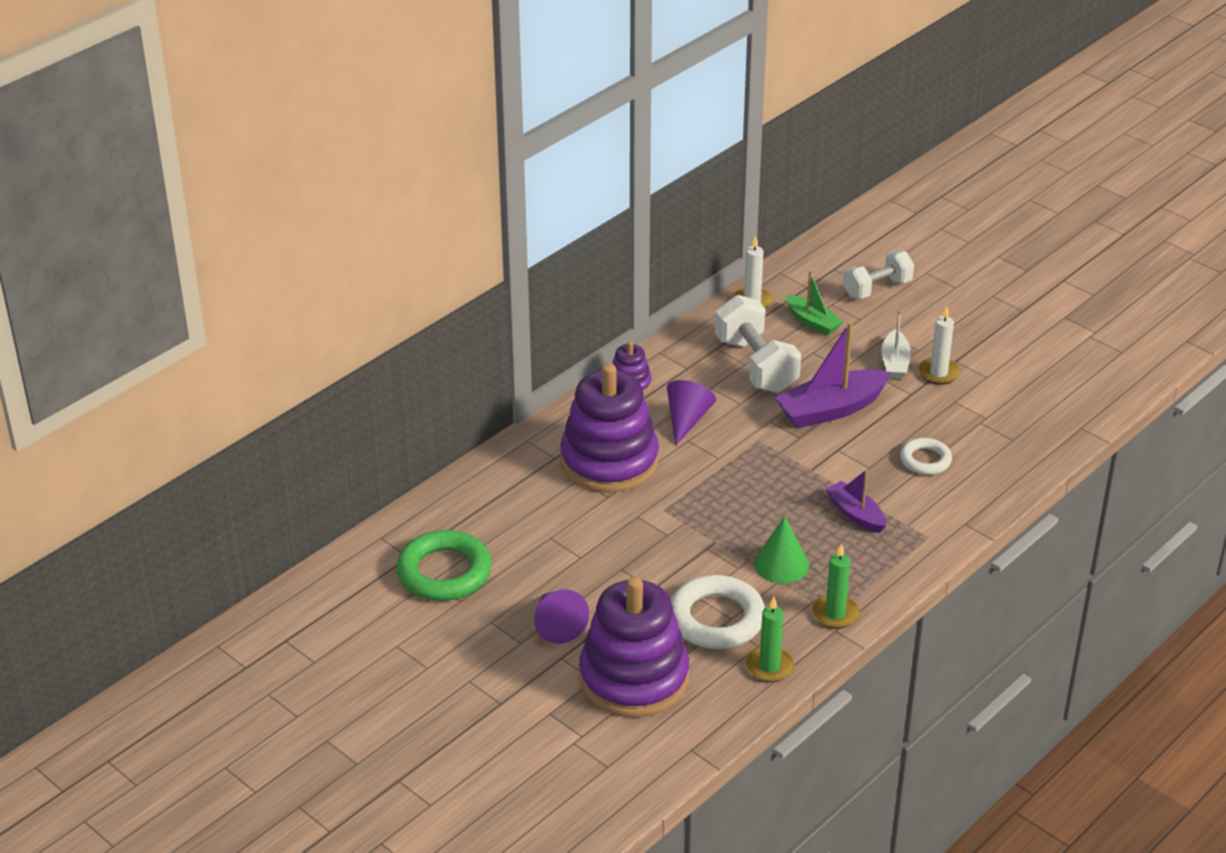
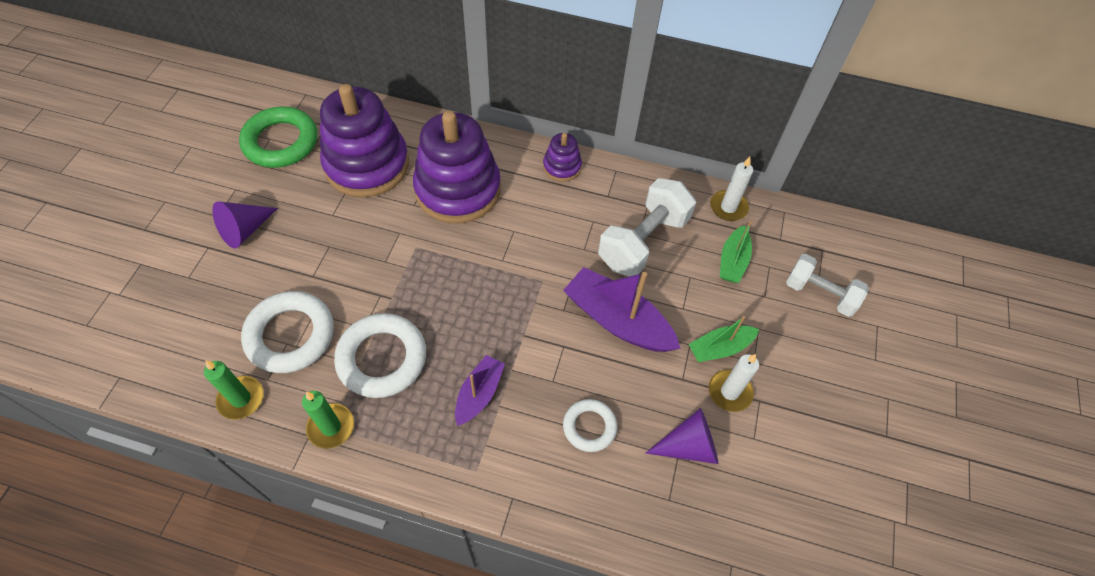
camera: 60 degrees right, 20 degrees up
(634, 678) = (197, 304): purple stacking toy -> purple stacking toy (367, 165)
(687, 420) = (539, 220): purple cone -> purple cone (688, 446)
(781, 564) = (382, 358): green cone -> white ring
(895, 362) = (720, 348): white boat -> green boat

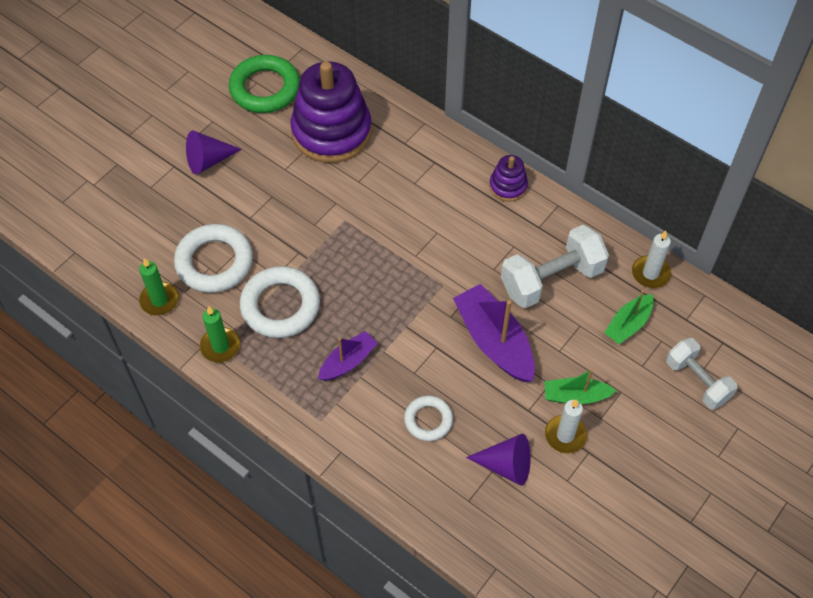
camera: 25 degrees right, 0 degrees up
(458, 189) = (403, 179): purple stacking toy -> none

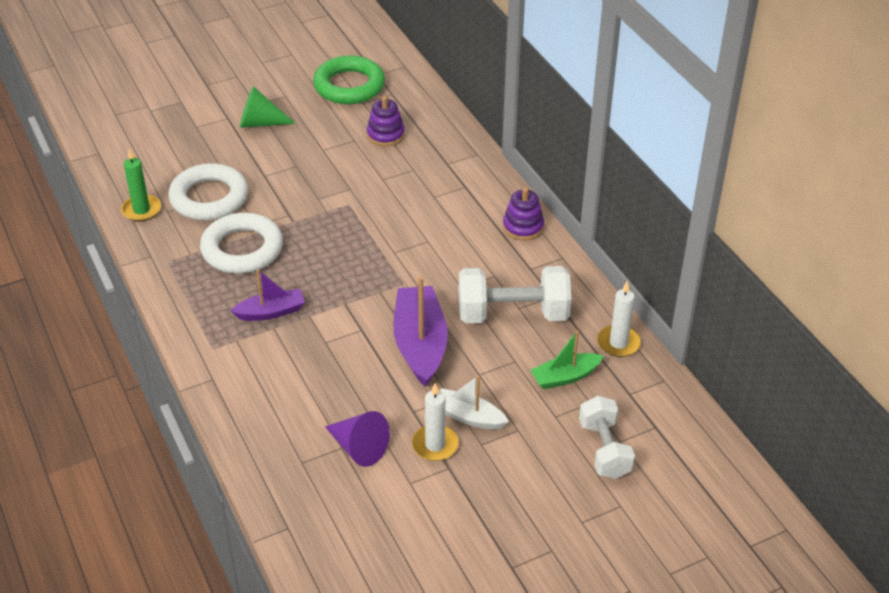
camera: 25 degrees right, 15 degrees down
(208, 160) = (260, 123): purple cone -> green cone
(220, 346) = (167, 261): green candle -> none
(331, 132) = (385, 135): purple stacking toy -> purple stacking toy, size x0.46
(428, 420) = (311, 384): white ring -> none
(575, 396) = (468, 417): green boat -> white boat

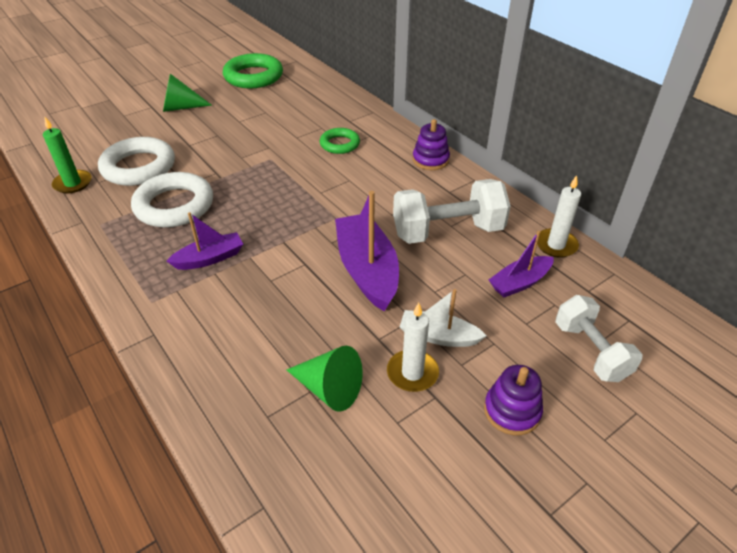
camera: 10 degrees left, 0 degrees up
(359, 448) = (329, 389): purple cone -> green cone
(385, 135) = (291, 106): purple stacking toy -> purple stacking toy (512, 411)
(428, 194) = (339, 144): none -> green ring
(565, 377) = (520, 283): green boat -> purple boat

